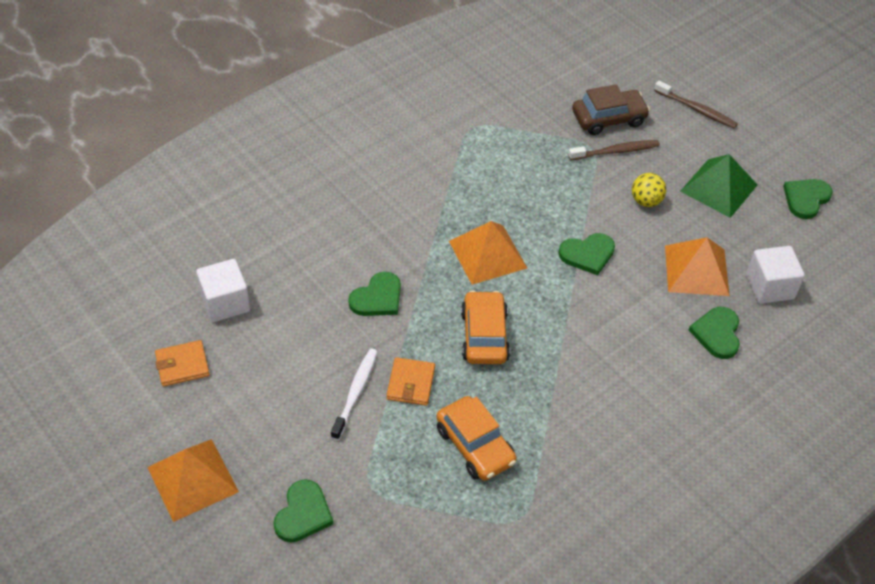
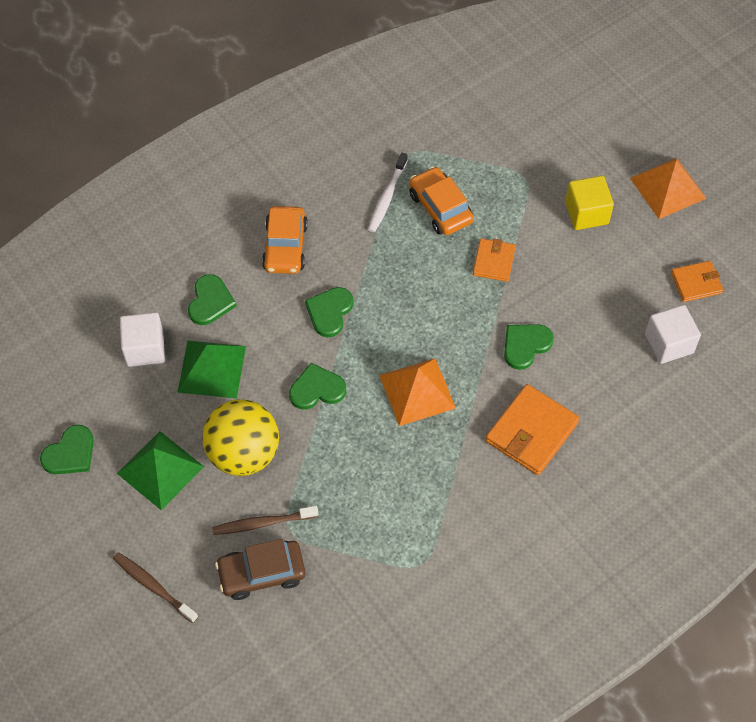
camera: 175 degrees left, 10 degrees up
(298, 444) = (586, 213): none -> yellow cube
(303, 514) = (577, 160): green heart -> green heart (329, 312)
(355, 393) = (541, 254): white toothbrush -> white toothbrush (387, 197)
(374, 222) = (531, 432): none -> orange wallet
(484, 336) = (426, 305): orange car -> orange car (285, 247)
(646, 201) = (243, 453): yellow ball -> yellow ball, size x2.08
(696, 270) = (212, 369): orange pyramid -> green pyramid

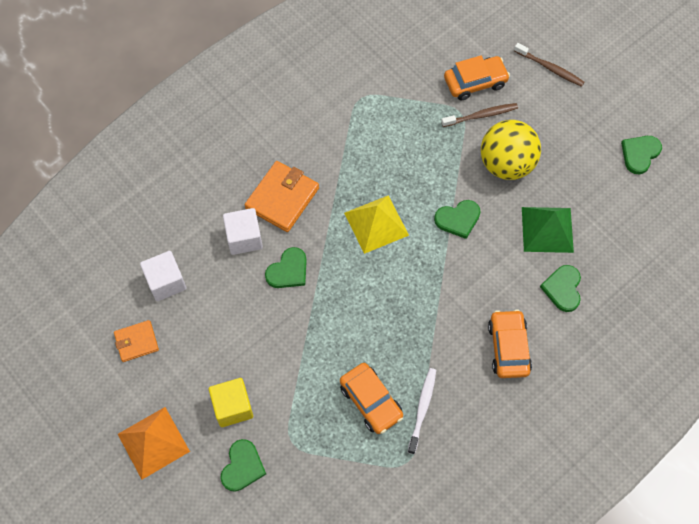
camera: 175 degrees right, 5 degrees up
(145, 349) = (606, 242): white cube -> white cube (244, 238)
(160, 470) = (567, 147): green pyramid -> none
(261, 573) = (475, 82): brown car -> orange car
(329, 312) = (458, 287): green heart -> green heart (242, 467)
(417, 391) = (376, 224): orange pyramid -> yellow pyramid
(493, 261) = (318, 348): orange wallet -> none

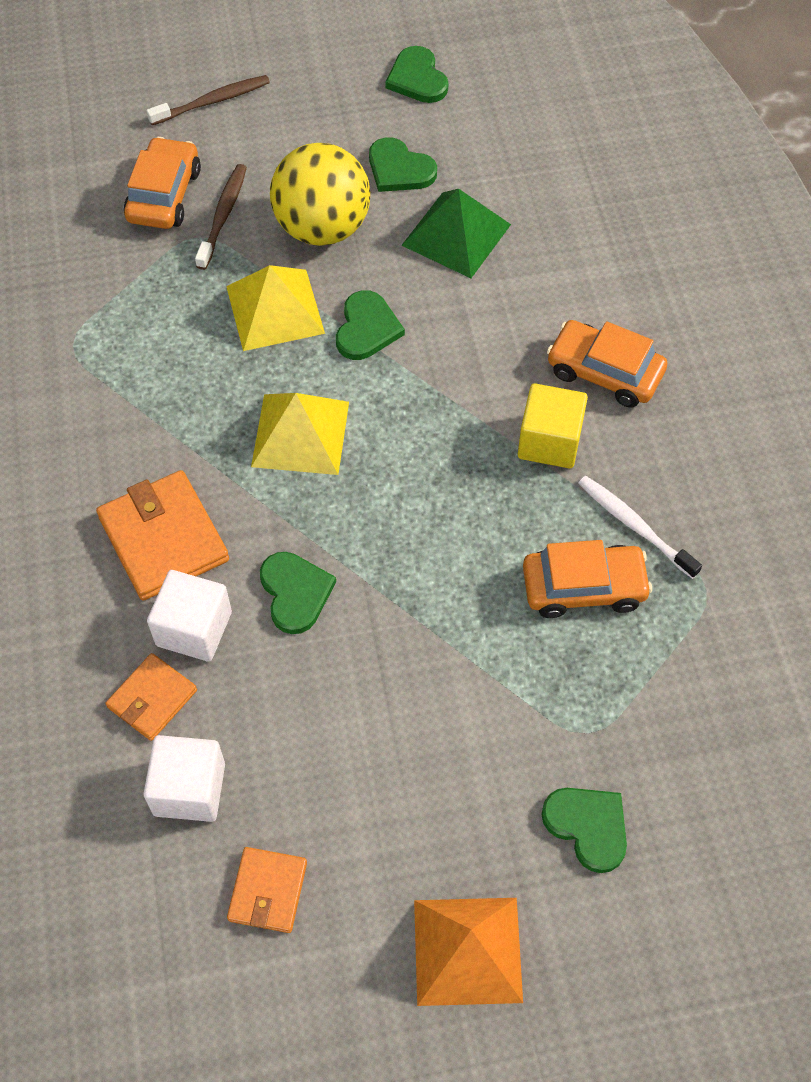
camera: 60 degrees left, 5 degrees down
(200, 241) = (152, 699): none -> orange wallet
(233, 407) = (478, 791): yellow cube -> yellow cube (549, 441)
(441, 171) = (275, 309): none -> yellow pyramid
(563, 289) = (556, 264): green heart -> green heart (399, 169)

